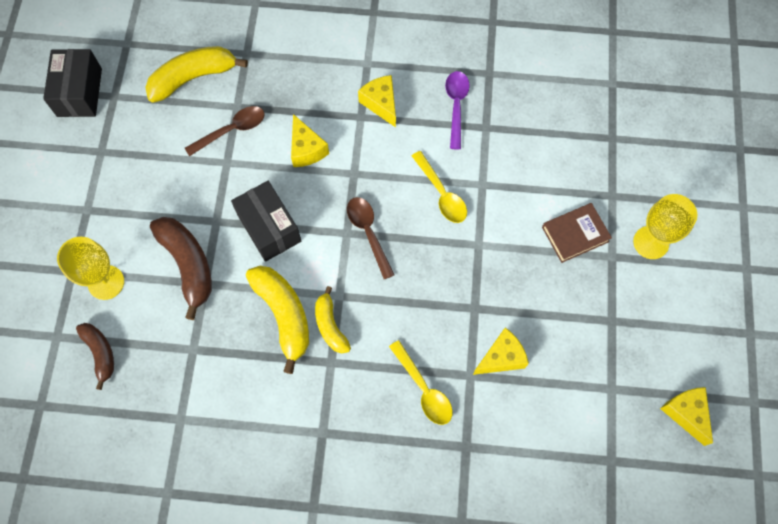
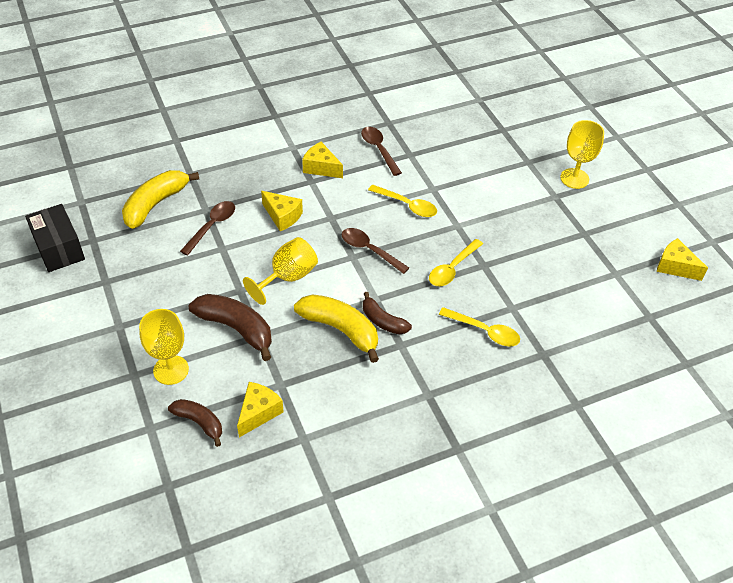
camera: 30 degrees left, 20 degrees down
(269, 228) = (288, 277): black box -> yellow goblet
(330, 325) = (383, 321): yellow banana -> brown banana
(439, 296) = (452, 268): none -> yellow spoon
(456, 106) = (379, 150): purple spoon -> brown spoon
(501, 357) = (525, 287): yellow cheese -> yellow cheese (258, 413)
(575, 234) = (520, 193): brown book -> none

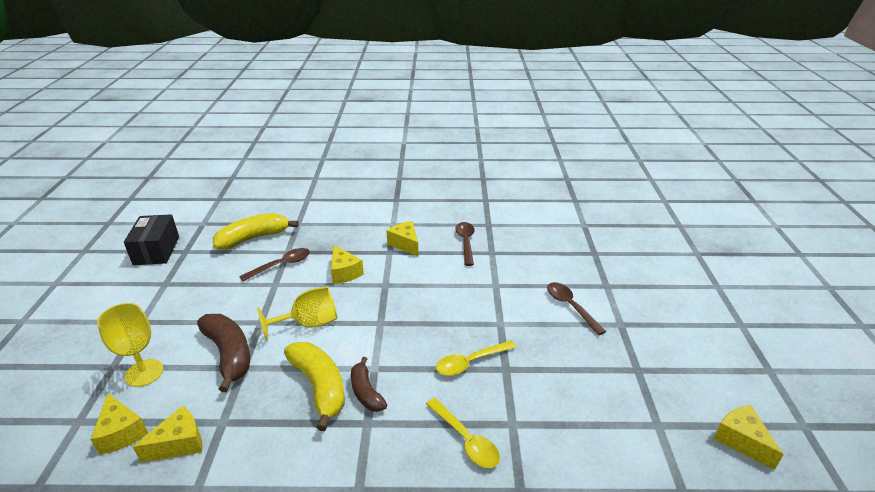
camera: 25 degrees right, 15 degrees down
(199, 422) = (121, 432): brown banana -> yellow cheese
(370, 250) = (400, 322): brown spoon -> brown spoon (570, 307)
(407, 205) = (461, 292): yellow spoon -> none
(574, 178) = (650, 313): yellow goblet -> none

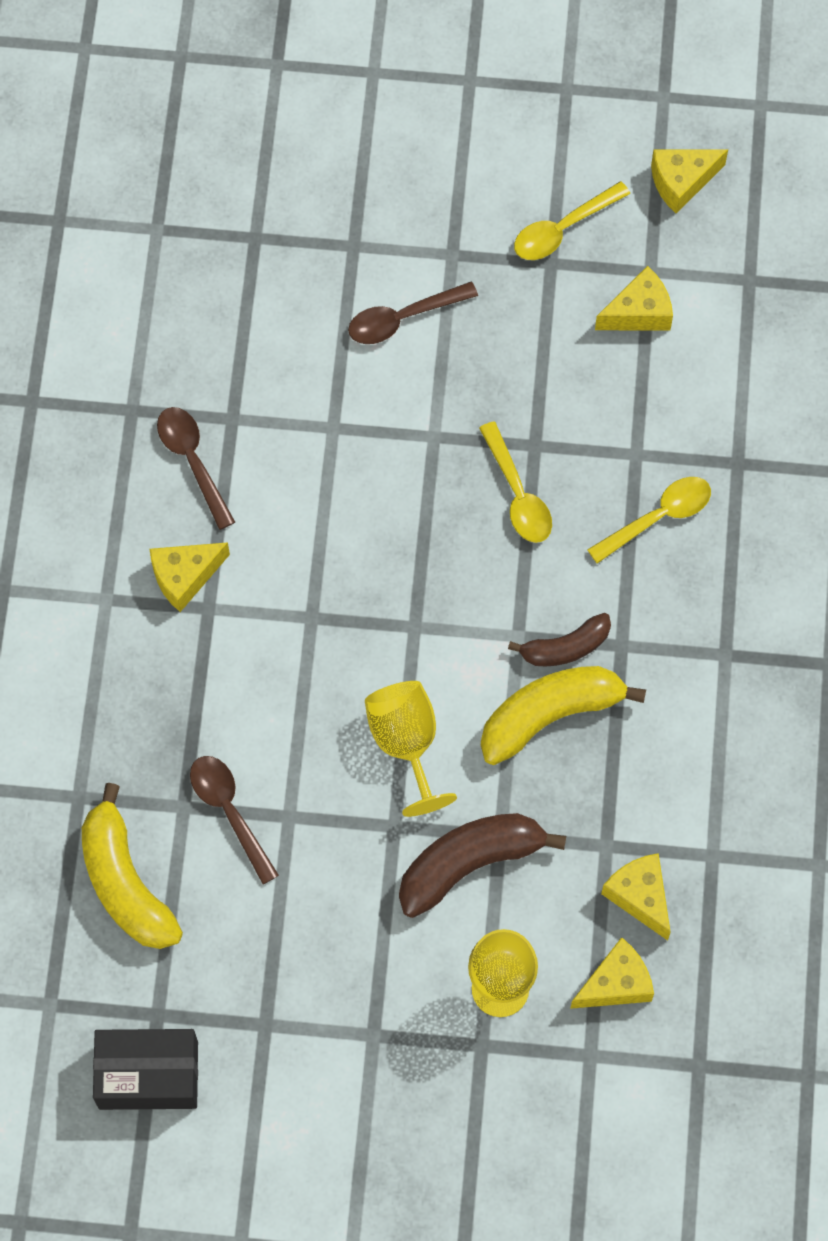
camera: 85 degrees left, 35 degrees up
(344, 273) = (267, 691): yellow cheese -> yellow cheese (639, 312)
(466, 242) = (193, 462): brown spoon -> brown spoon turned 60 degrees clockwise
(665, 374) = (563, 228): none -> yellow spoon

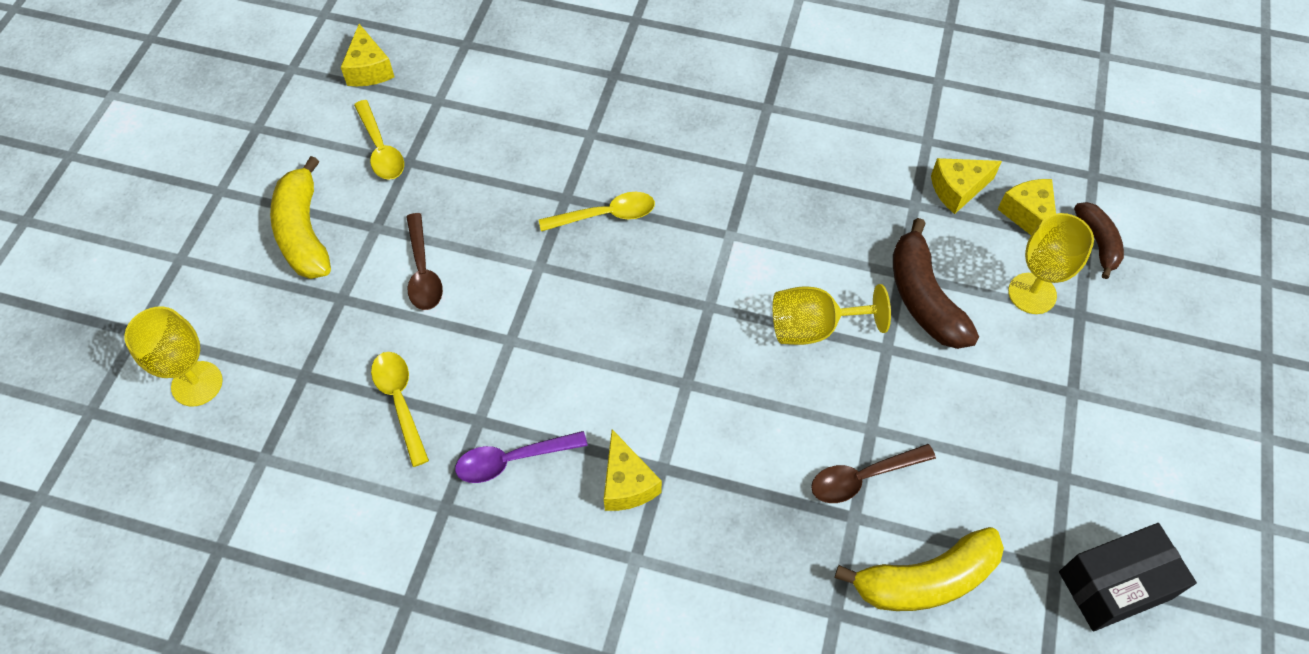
camera: 80 degrees left, 10 degrees down
(148, 1075) = (1115, 585): black box -> black box turned 60 degrees clockwise
(193, 462) = (513, 460): brown spoon -> purple spoon
(227, 141) = (197, 384): none -> yellow goblet
(550, 714) = (801, 223): yellow banana -> yellow banana (304, 232)
(565, 647) = (745, 204): brown banana -> brown banana (1098, 243)
(639, 312) = (470, 113): yellow cheese -> none
(657, 518) = (647, 129): yellow spoon -> yellow spoon (400, 402)

